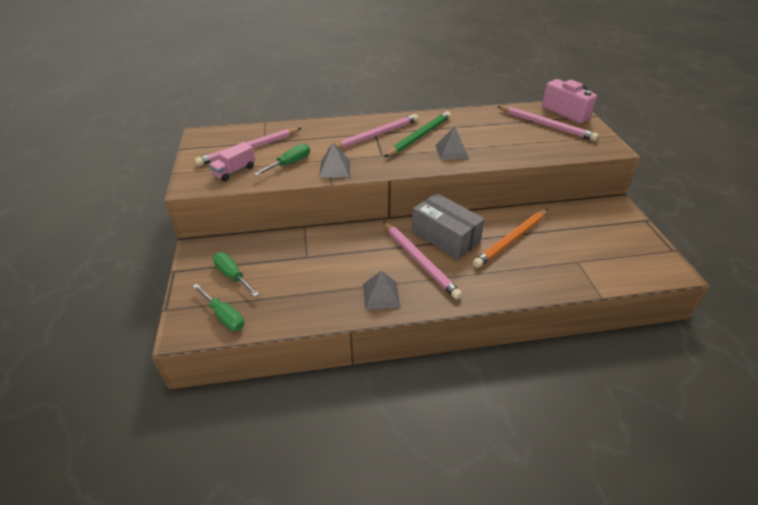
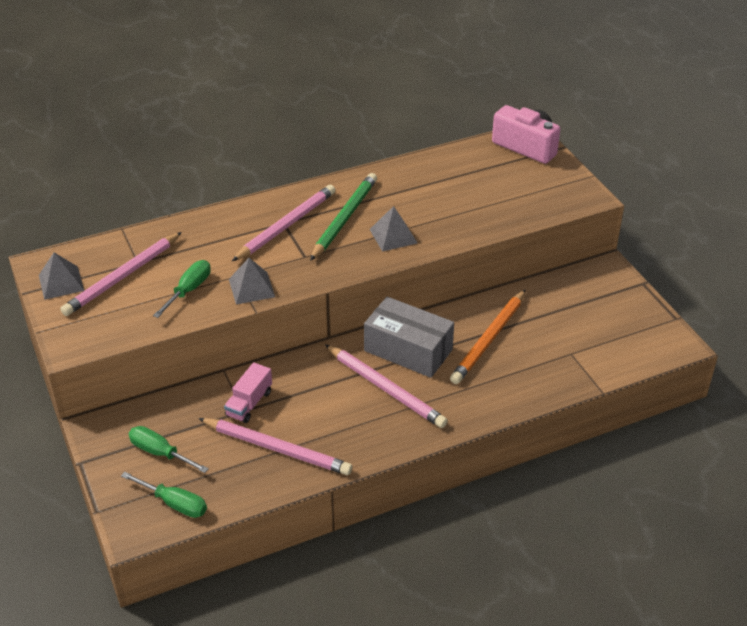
camera: 15 degrees left, 0 degrees up
(234, 171) = (120, 314): pink truck -> pink truck (249, 403)
(381, 295) = (353, 440): grey pyramid -> grey pyramid (61, 283)
(546, 125) = (503, 173): pink pencil -> pink pencil (276, 449)

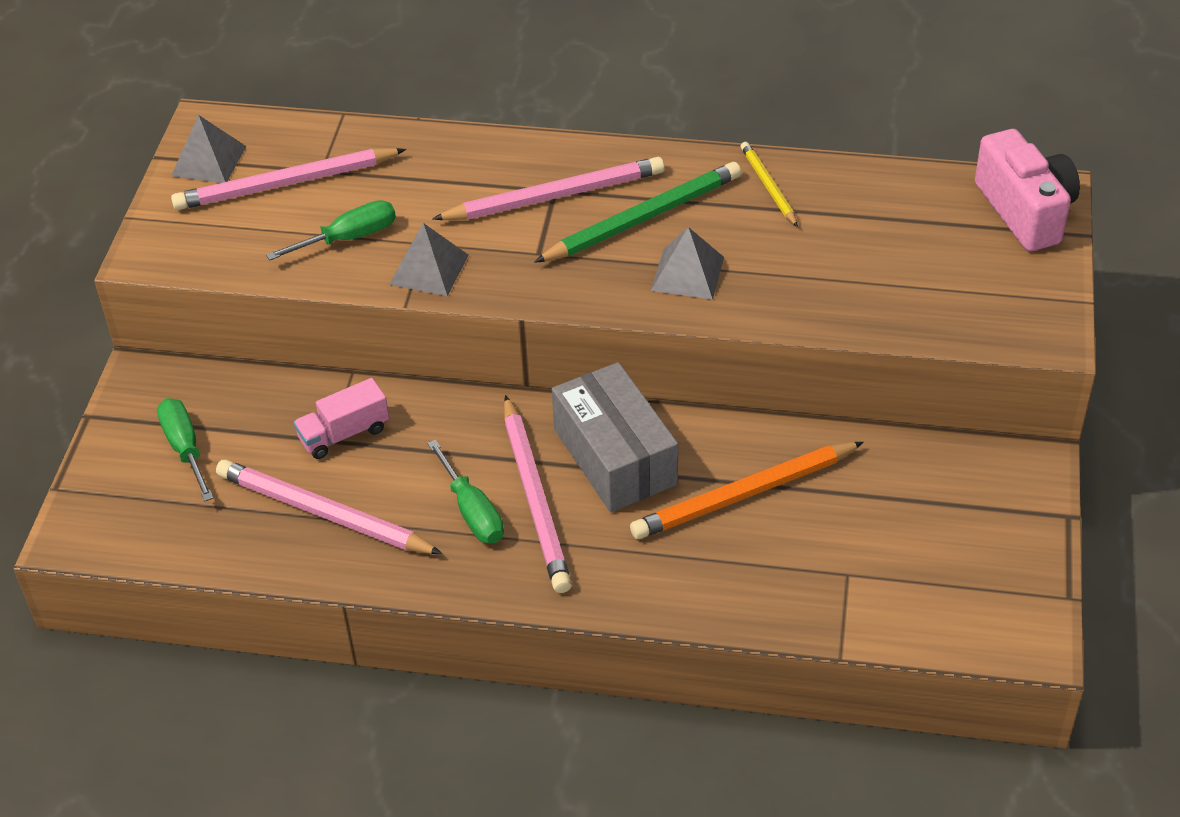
camera: 35 degrees right, 5 degrees up
(174, 503) = (146, 524): green screwdriver -> green screwdriver (472, 511)
(276, 449) = (324, 513): pink pencil -> pink pencil turned 150 degrees clockwise
(394, 180) = (768, 186): none -> yellow pencil

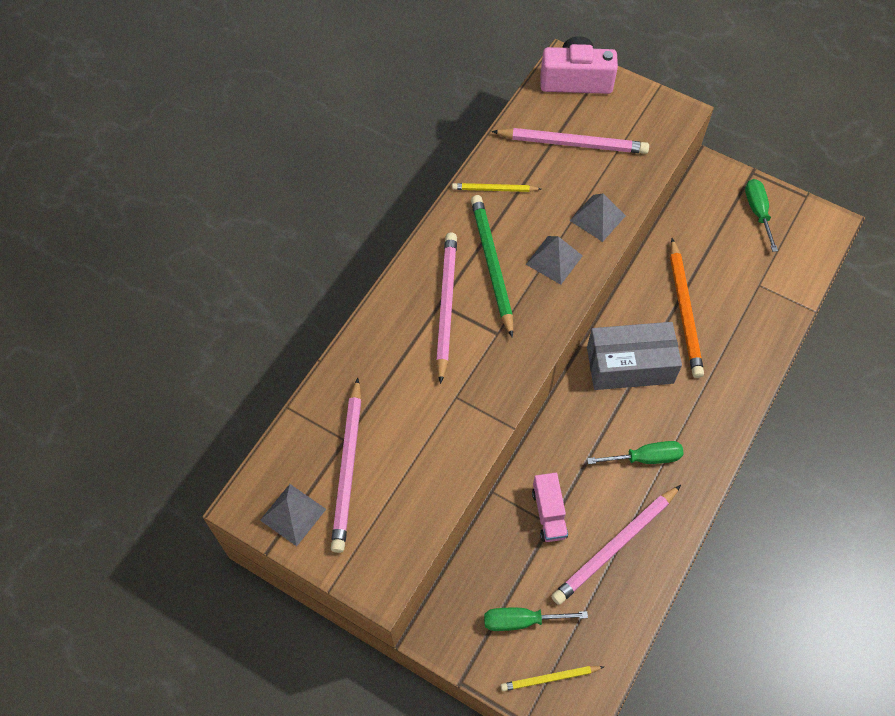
camera: 70 degrees left, 15 degrees up
(118, 496) = (550, 678): none -> yellow pencil
(348, 238) = (428, 443): green screwdriver -> green screwdriver (757, 212)
(429, 269) = (484, 402): grey pyramid -> grey pyramid (597, 218)
(535, 498) = (647, 419): pink pencil -> pink pencil (572, 144)

